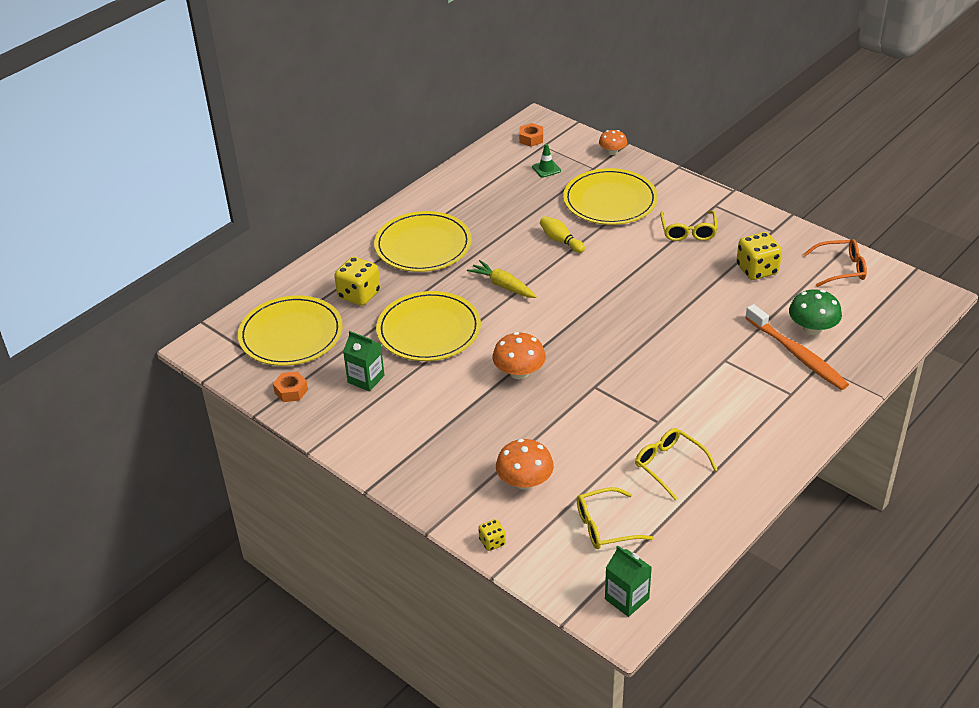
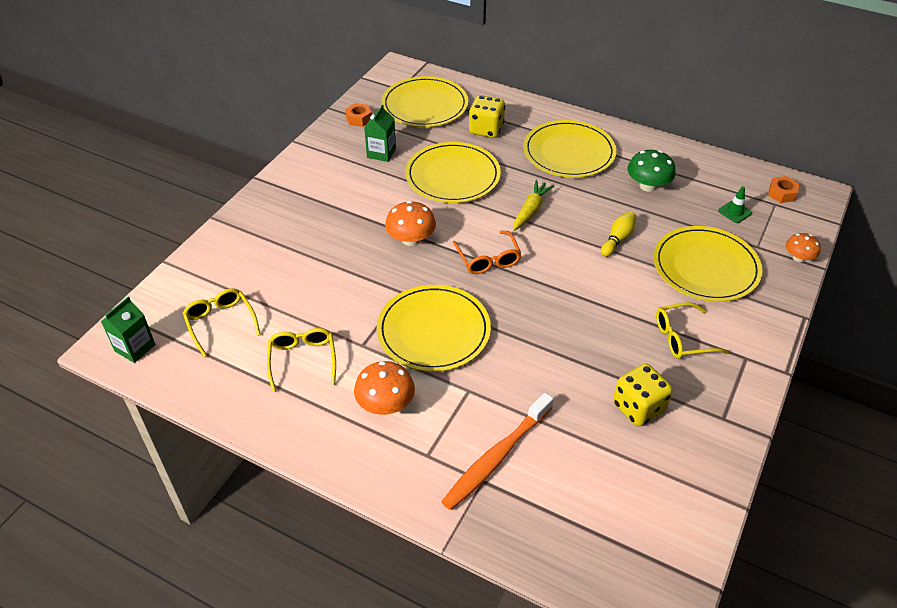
camera: 75 degrees right, 5 degrees up
(492, 542) = (200, 255): yellow dice -> none
(525, 481) = (271, 263): orange mushroom -> orange mushroom (385, 404)
(650, 372) = (433, 331): none -> yellow plate
(669, 465) = (302, 360): yellow glasses -> yellow glasses turned 45 degrees counterclockwise
(812, 328) = (548, 470): green mushroom -> green mushroom (648, 186)
(841, 269) = (678, 496): orange glasses -> orange glasses (488, 259)

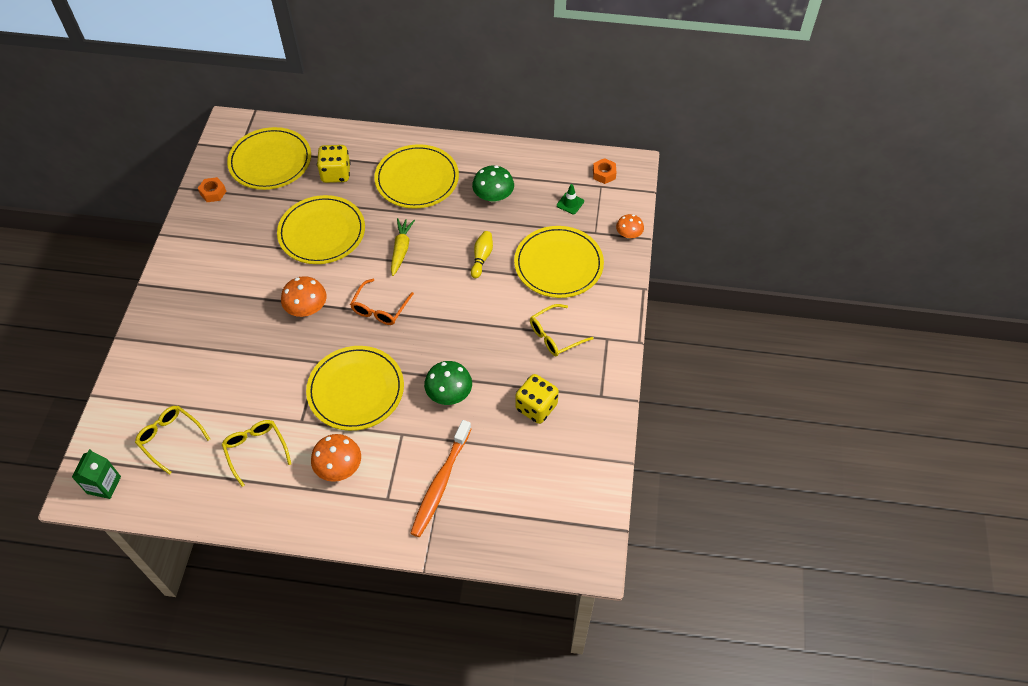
camera: 20 degrees left, 10 degrees up
(381, 153) = (248, 225): green carton -> none
(488, 259) = (380, 309): orange glasses -> orange glasses turned 60 degrees clockwise
(538, 364) = (449, 393): none -> green mushroom

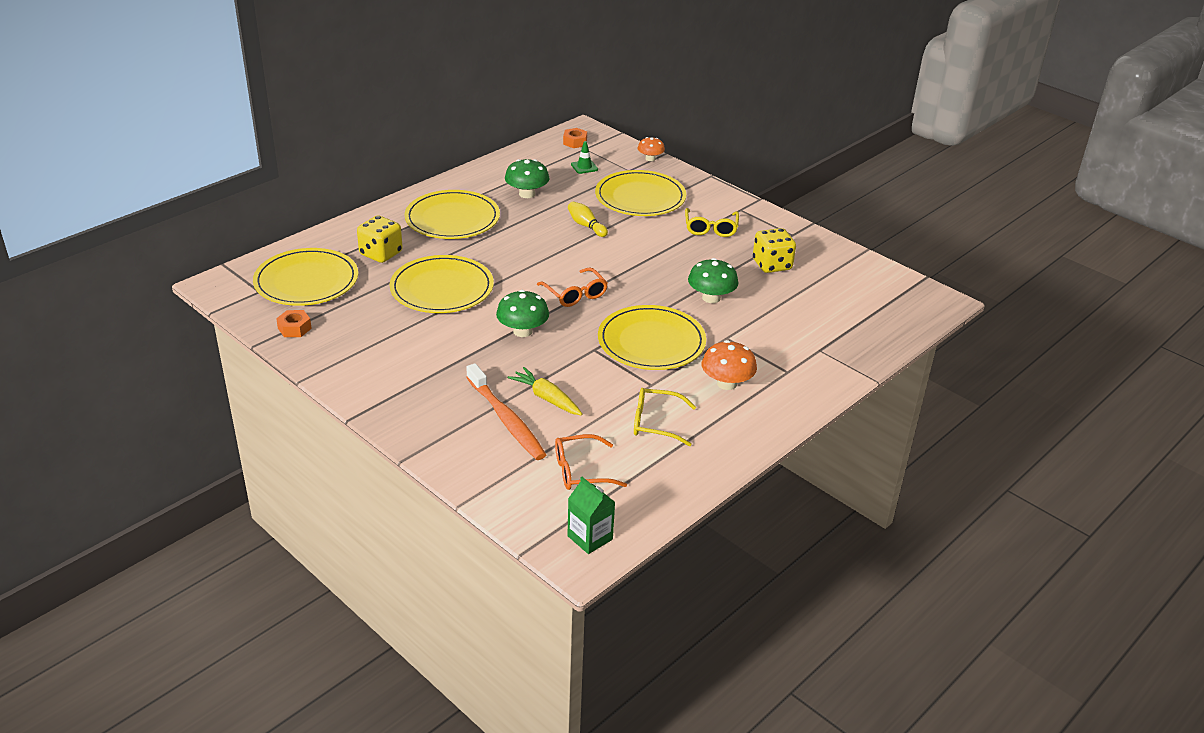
camera: 55 degrees left, 20 degrees down
(170, 438) = (580, 471): yellow glasses -> orange glasses
(307, 308) = (522, 331): orange mushroom -> green mushroom
(401, 250) = (522, 258): yellow carrot -> yellow carrot (547, 398)
(440, 483) = (799, 339): orange toothbrush -> orange toothbrush (506, 420)

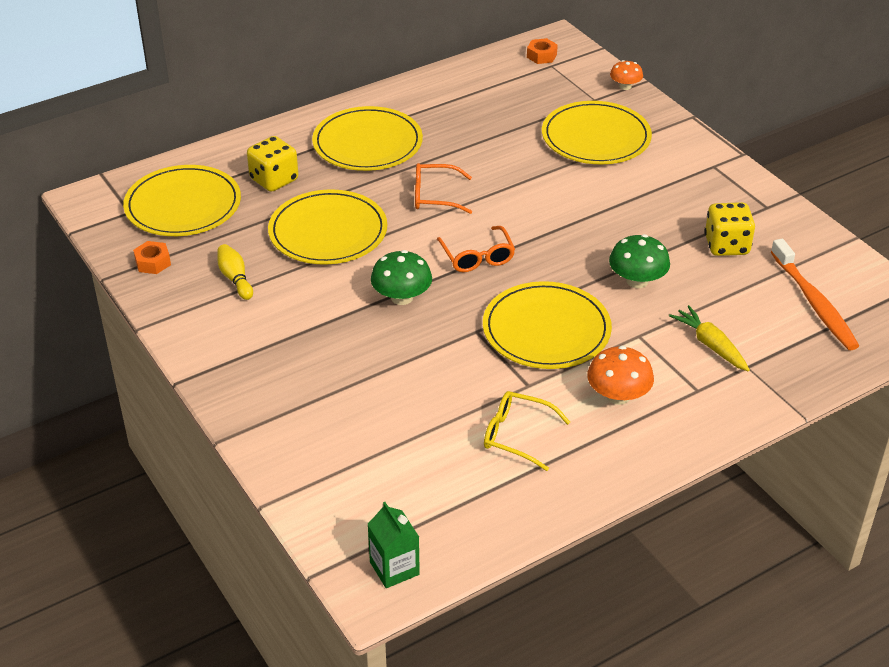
camera: 15 degrees right, 5 degrees up
(506, 420) = (348, 407): orange toothbrush -> orange toothbrush (814, 303)
(527, 194) = (463, 119): green mushroom -> none
(547, 398) = (402, 386): yellow carrot -> yellow carrot (710, 345)
(580, 471) = (410, 484): orange glasses -> orange glasses (434, 196)
(584, 167) = (542, 90): green traffic cone -> none
(586, 226) = (519, 168): yellow bowling pin -> yellow bowling pin (235, 279)
(710, 228) = (668, 188): yellow glasses -> none

